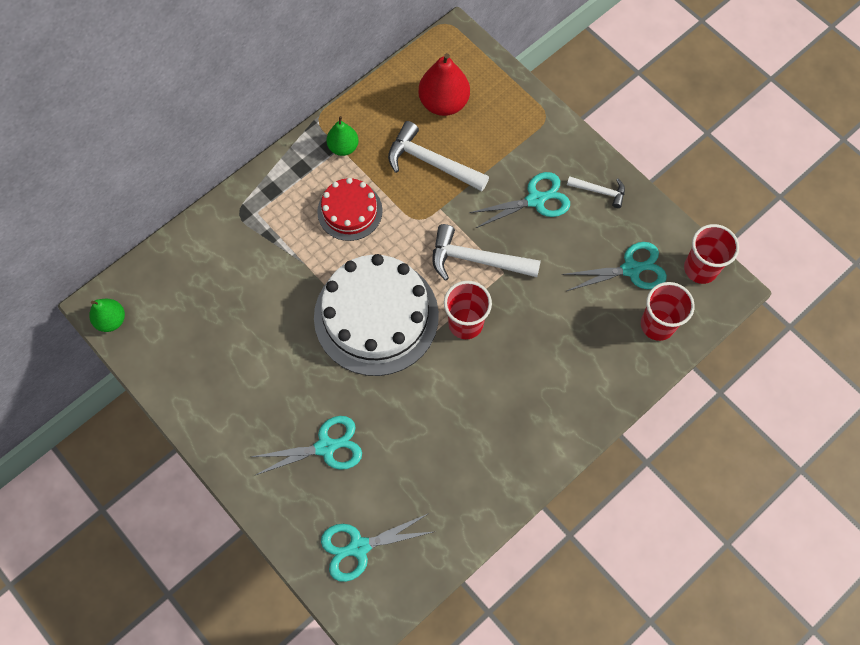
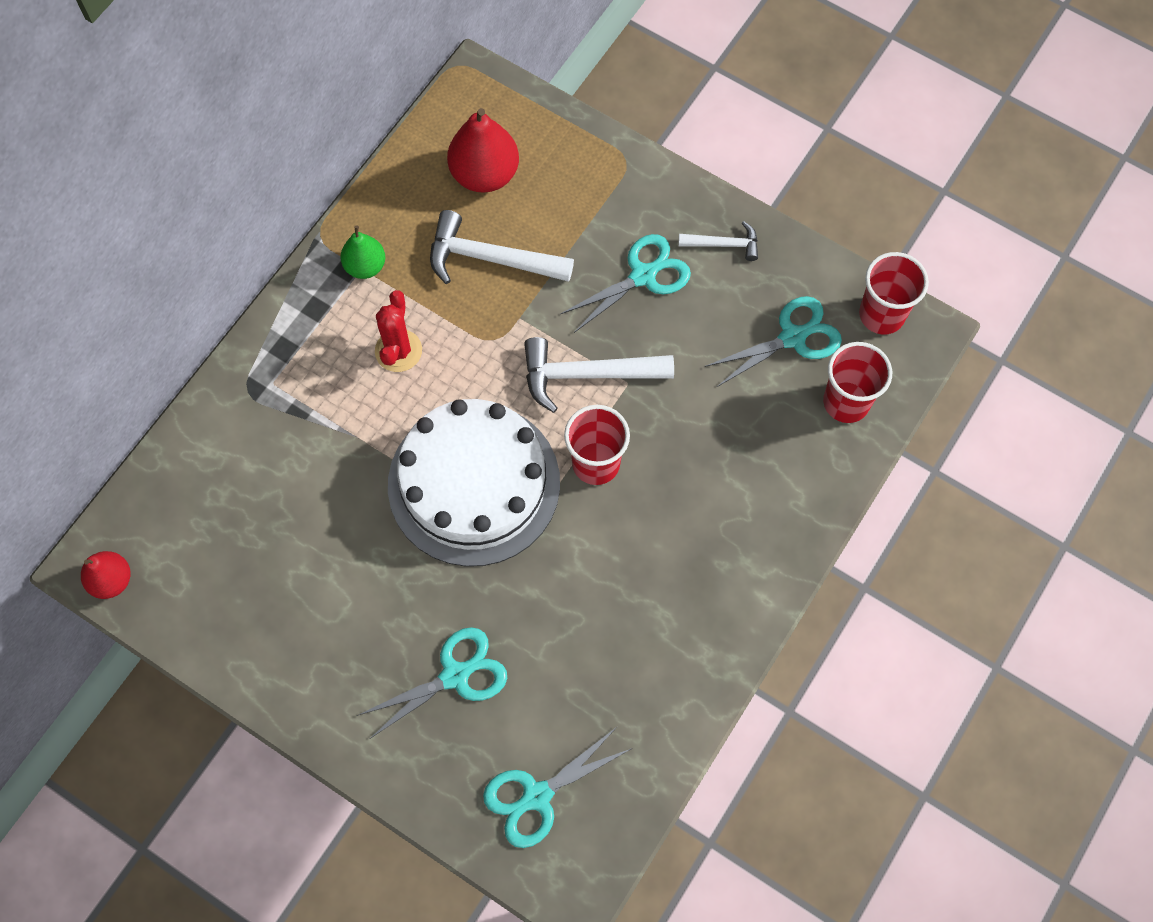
camera: 15 degrees left, 0 degrees up
(111, 320) = (111, 580): green pear -> red pear
(350, 211) = (398, 351): red cake -> red cactus

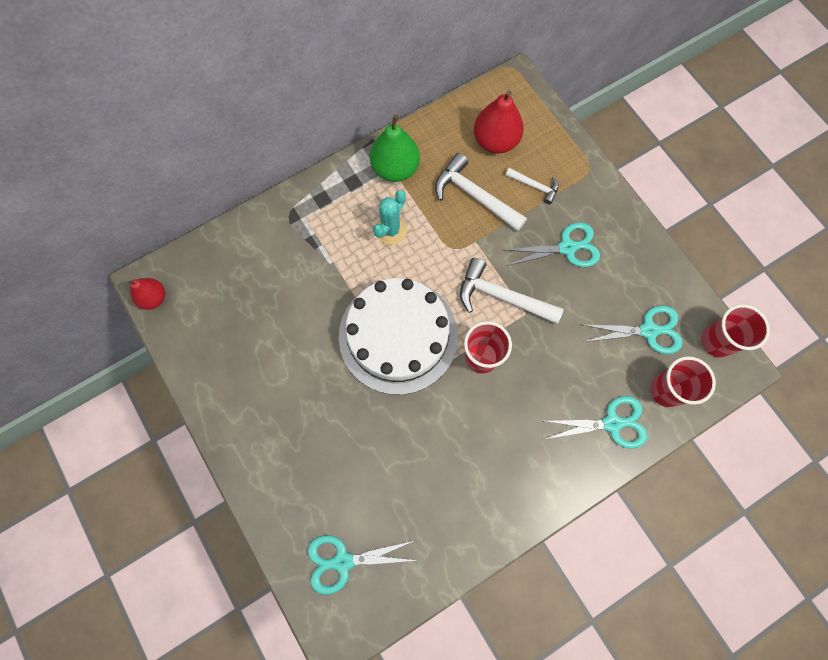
camera: 25 degrees right, 5 degrees up
(365, 266) = (395, 168): green pear -> green pear, size x1.64
(398, 351) = (391, 230): red cactus -> turquoise cactus
(455, 675) = (328, 455): turquoise scissors -> turquoise scissors (612, 423)
(723, 244) = (629, 249): white hammer -> white hammer (534, 186)

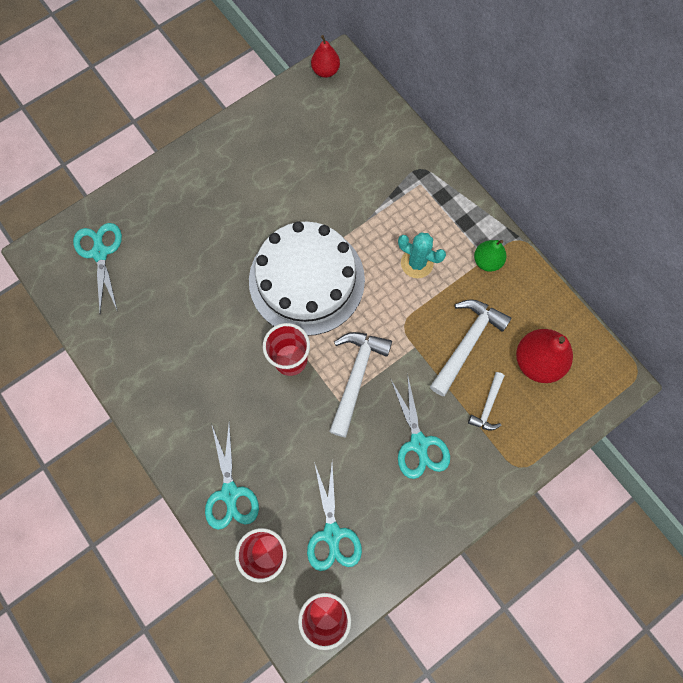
camera: 85 degrees right, 0 degrees up
(395, 168) = (487, 261): green pear -> green pear, size x0.61

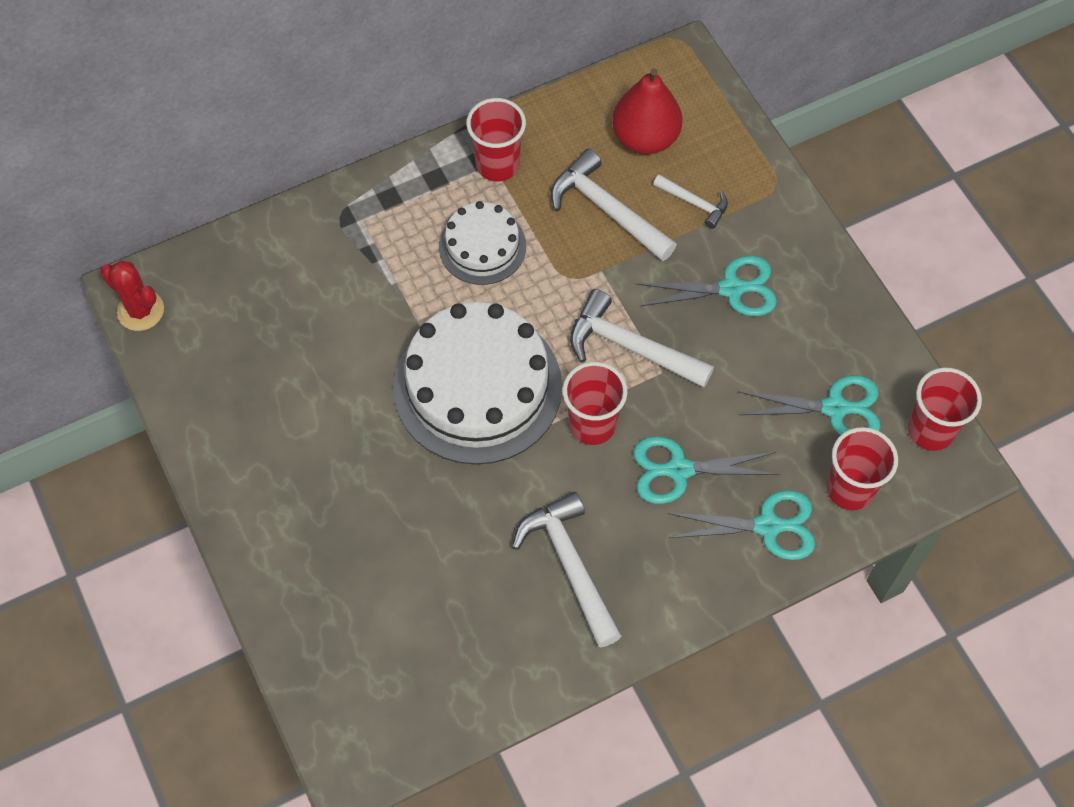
camera: 80 degrees left, 10 degrees down
(100, 253) = (370, 672): turquoise scissors -> turquoise scissors (679, 470)
(184, 361) = (570, 566): none -> white hammer
(325, 71) = (140, 311): red pear -> red cactus
(417, 263) = (482, 246): turquoise cactus -> white cake
(487, 261) = (497, 164): green pear -> red cup

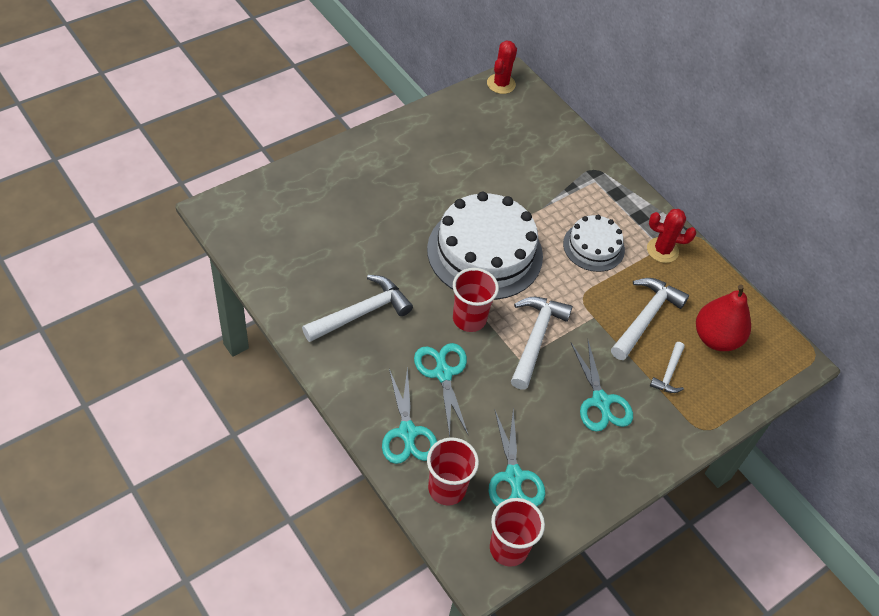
camera: 75 degrees right, 10 degrees down
(497, 164) = (662, 250): red cup -> red cactus

